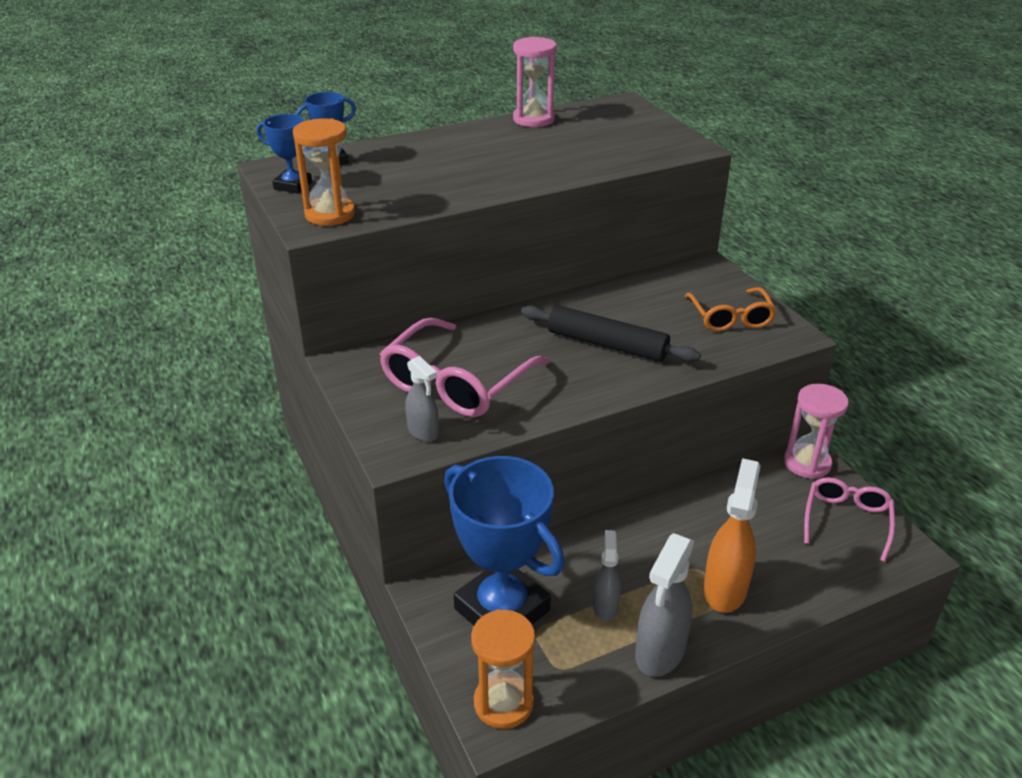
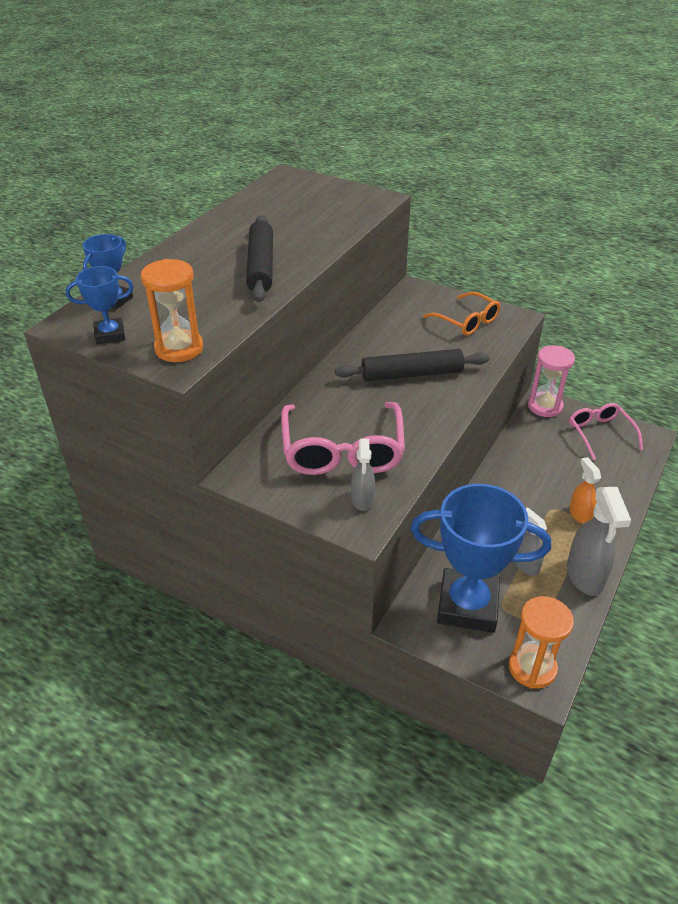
camera: 35 degrees left, 5 degrees up
(423, 432) = (362, 500): grey spray bottle -> grey spray bottle turned 75 degrees clockwise
(488, 172) = (260, 266): none -> black rolling pin
(533, 119) = (237, 209): pink hourglass -> none
(725, 589) = (580, 514): orange spray bottle -> orange spray bottle, size x0.59

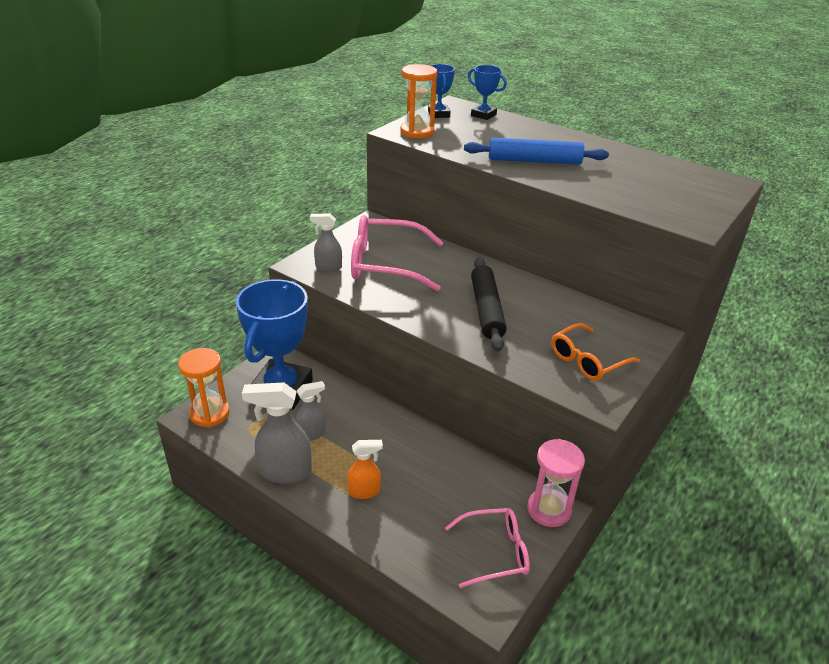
camera: 95 degrees right, 5 degrees down
(260, 266) = (534, 161): black rolling pin -> blue rolling pin

